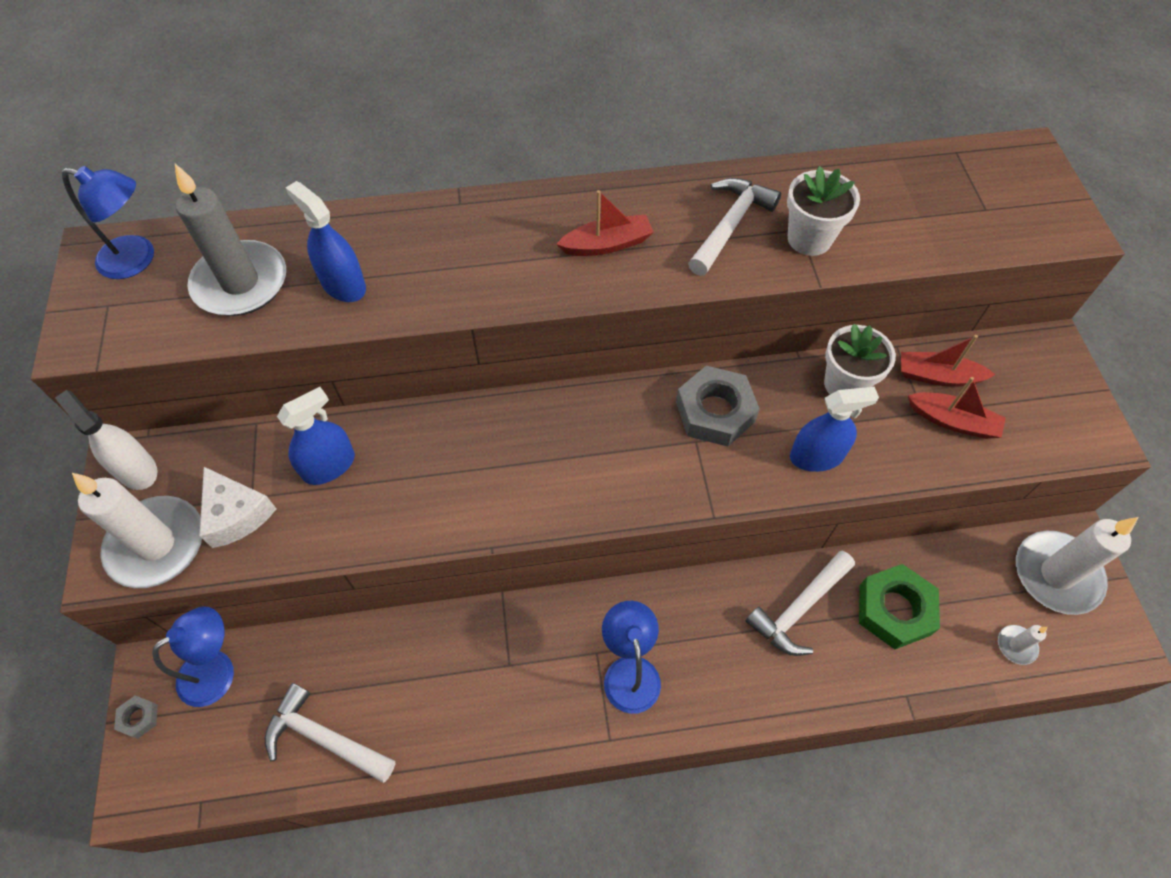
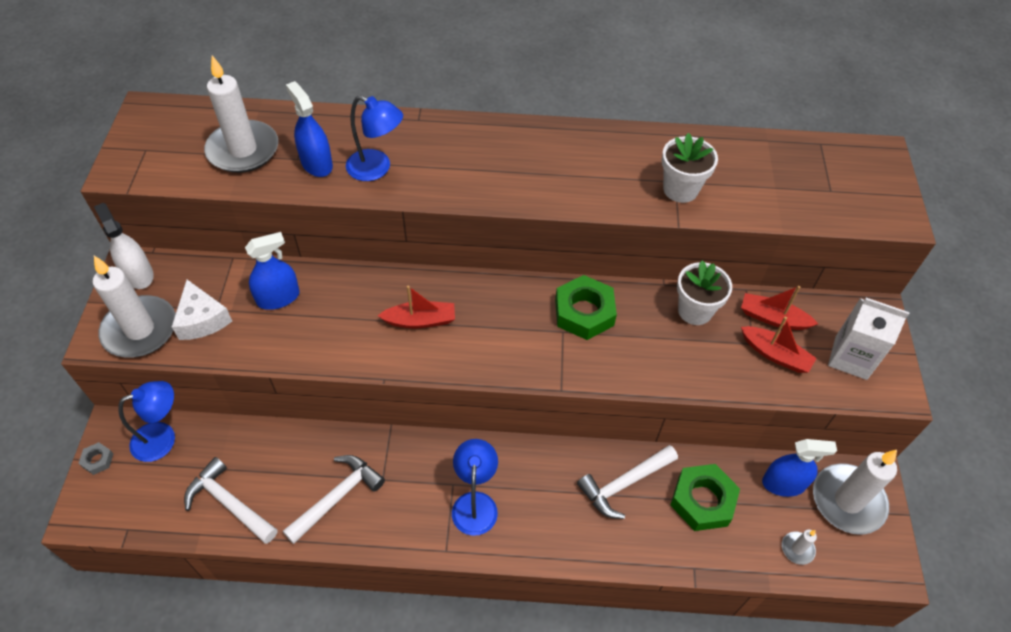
camera: 10 degrees right, 5 degrees down
(137, 260) = (174, 121): blue lamp -> blue lamp (377, 168)
(240, 283) = (243, 150): grey candle -> white candle
(607, 244) = (521, 167): red boat -> red boat (420, 320)
(715, 412) = (584, 312): grey nut -> green nut
(730, 226) = (621, 169): white hammer -> white hammer (337, 497)
(816, 456) = (656, 360): blue spray bottle -> blue spray bottle (783, 483)
(1039, 408) = (851, 358): none -> white carton

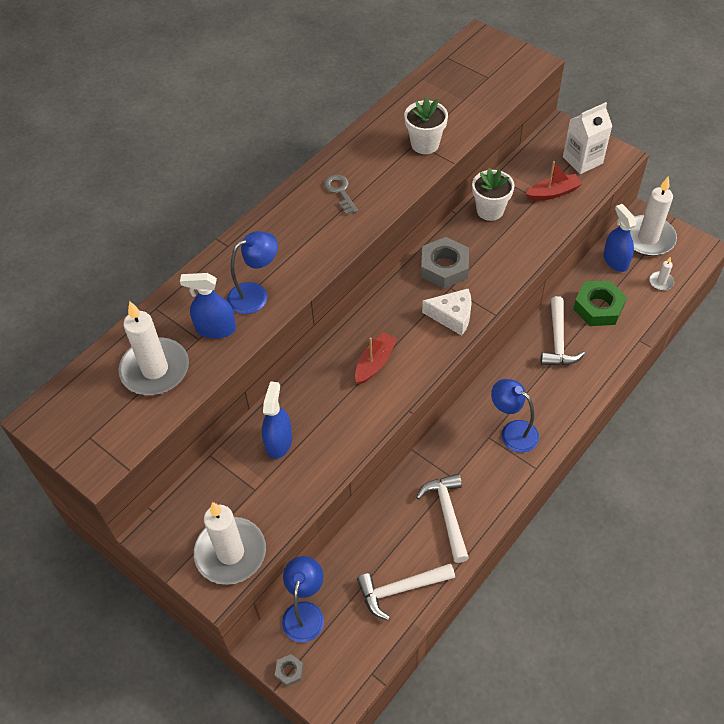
camera: 50 degrees left, 0 degrees up
(138, 274) = (169, 531): white spray bottle -> none
(202, 319) = (257, 504): white cheese -> white cheese (452, 316)
(554, 160) = (340, 192): none -> grey key
(584, 312) = (444, 267): green nut -> grey nut
(773, 318) = (526, 177): red boat -> none
(783, 483) = (615, 261): blue spray bottle -> blue spray bottle turned 60 degrees counterclockwise

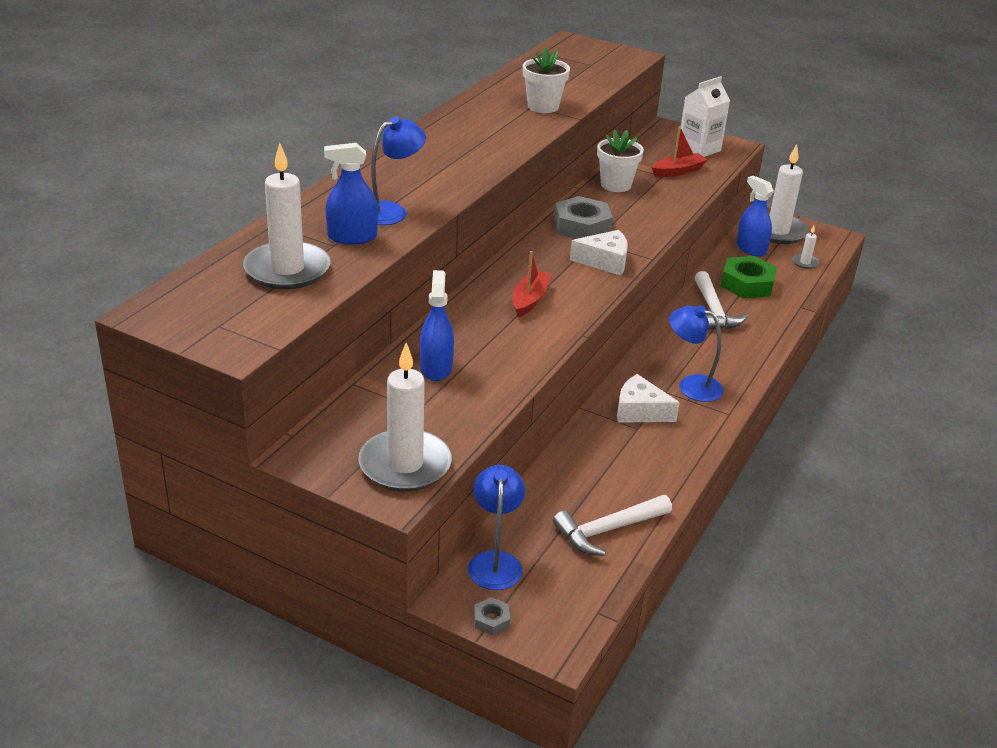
camera: 15 degrees left, 20 degrees down
(340, 192) = (462, 139): grey key -> none
(447, 514) = (641, 459): white hammer -> none
(460, 458) = (640, 411): none -> white cheese

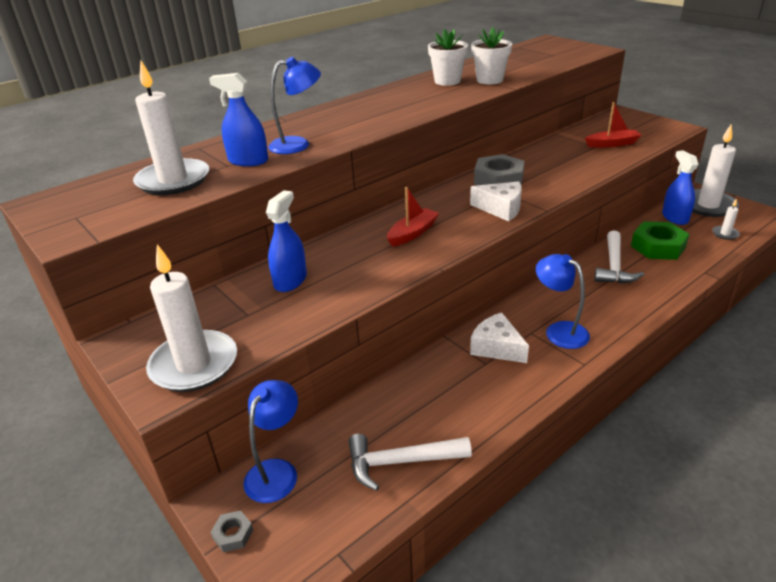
camera: 25 degrees right, 0 degrees up
(615, 185) = (549, 151): white flower pot -> white flower pot (447, 81)
(699, 149) = (641, 129): white carton -> none

